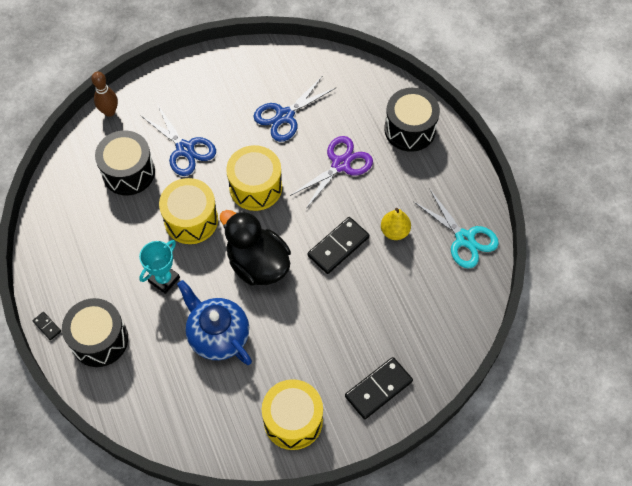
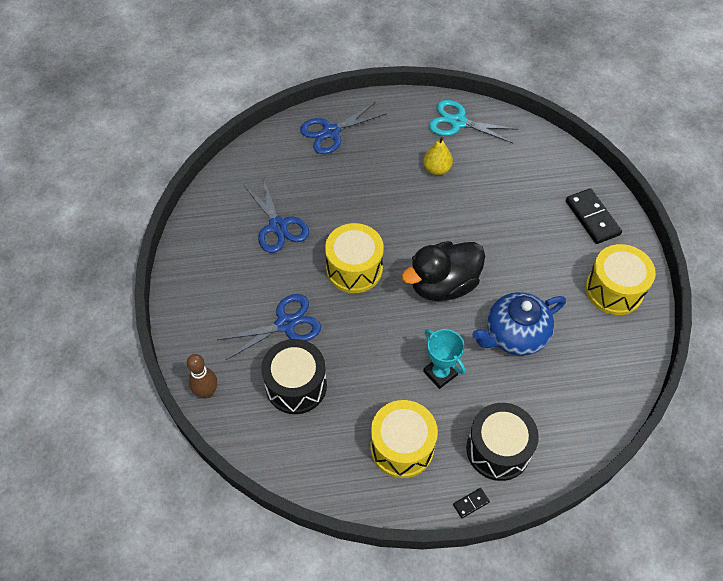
camera: 75 degrees left, 5 degrees down
(191, 220) = (375, 334): yellow drum -> yellow drum (402, 447)
(338, 246) = (441, 215): black domino -> none
(341, 164) = (352, 193): purple scissors -> none
(410, 129) = (331, 132): black drum -> blue scissors
(464, 239) = (458, 122): turquoise scissors -> turquoise scissors turned 135 degrees counterclockwise

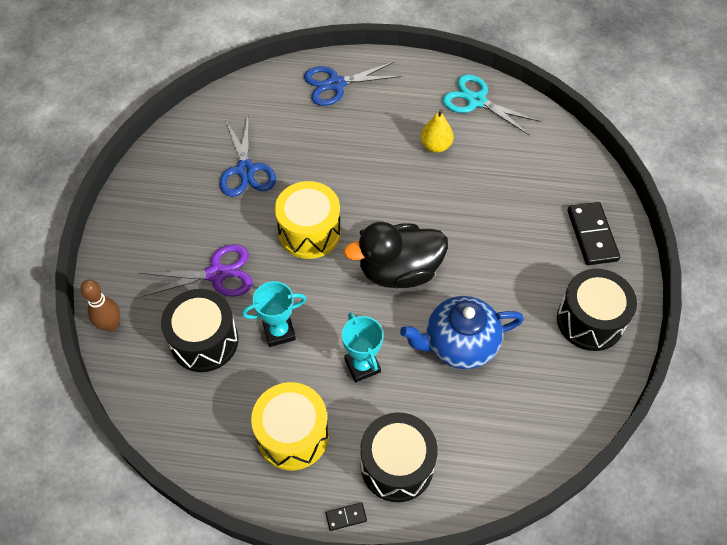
camera: 15 degrees right, 0 degrees up
(286, 324) = (217, 274): blue scissors -> purple scissors
(359, 361) = (279, 332): none -> turquoise trophy
(614, 290) = (590, 320): yellow drum -> black drum

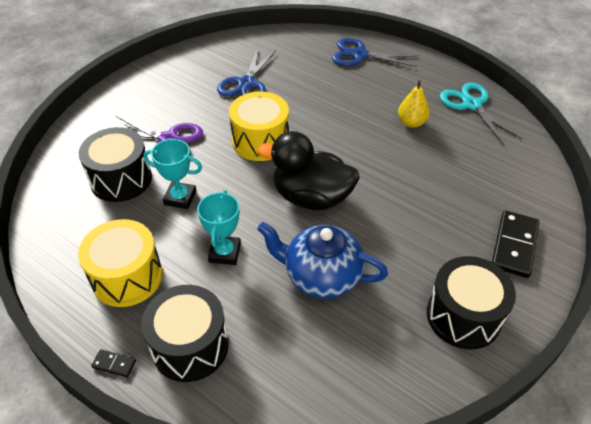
camera: 30 degrees right, 10 degrees down
(111, 325) = (68, 140): brown bowling pin -> none

